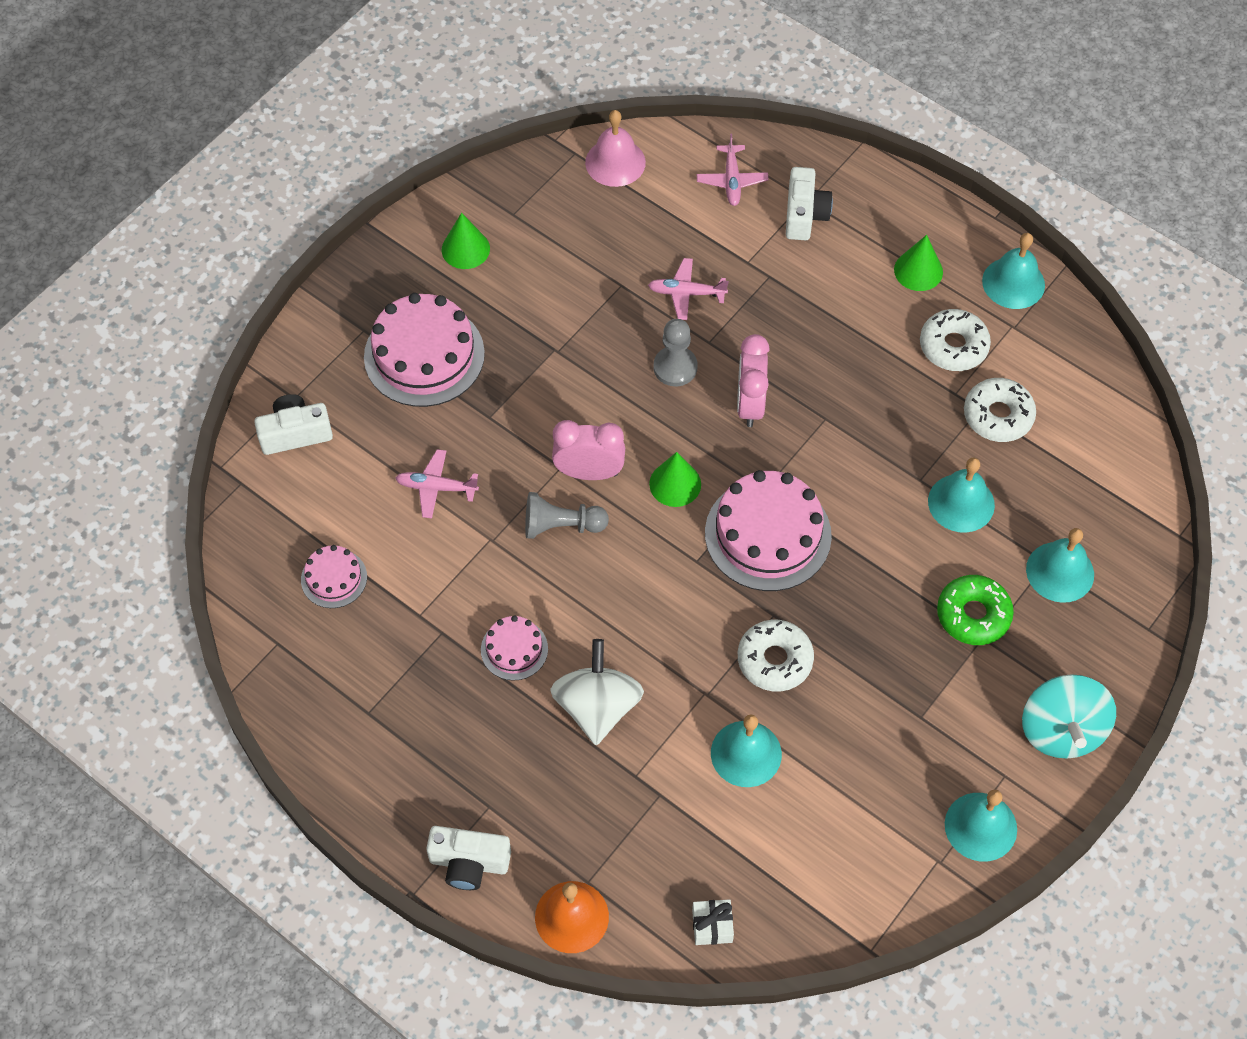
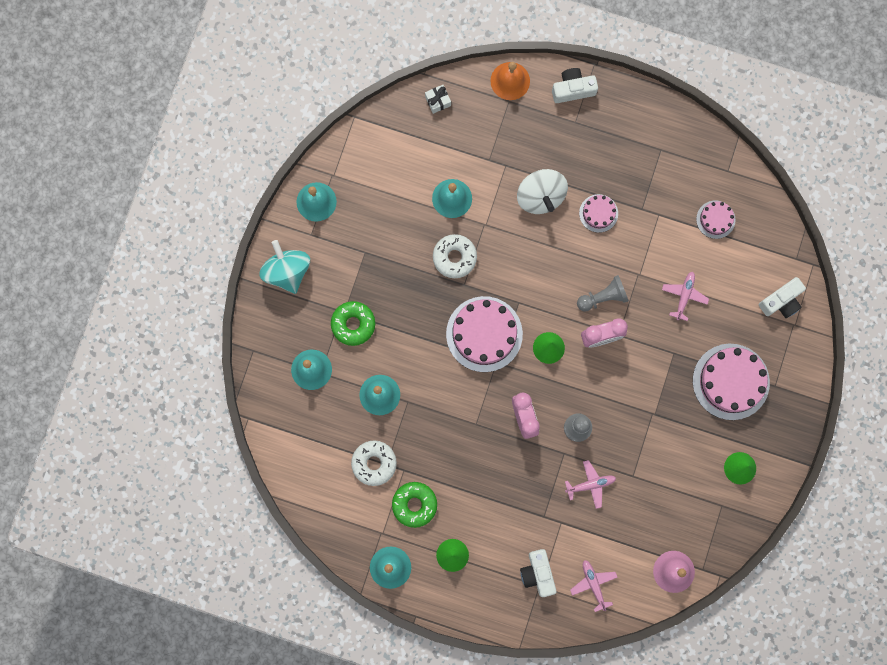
camera: 160 degrees right, 20 degrees up
(436, 487) = (684, 296): pink plane -> pink plane turned 60 degrees counterclockwise
(953, 346) = (414, 504): white donut -> green donut

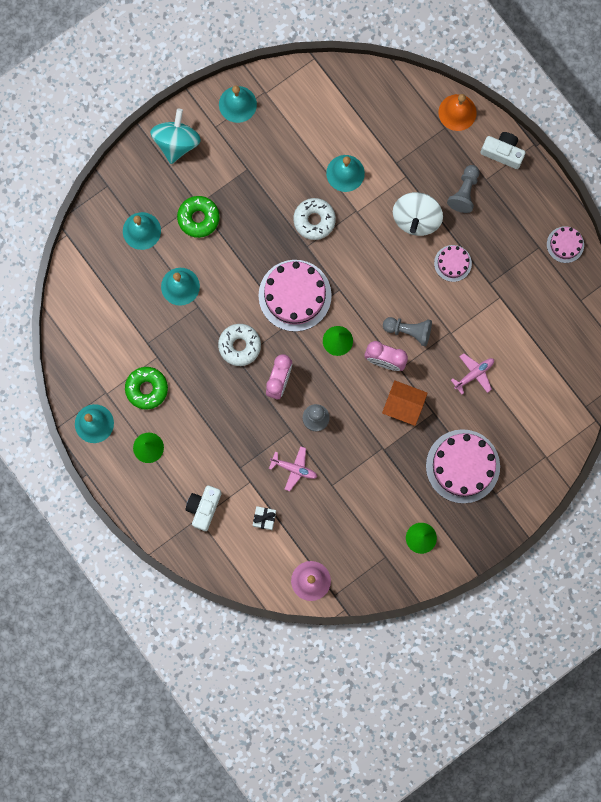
camera: 35 degrees right, 0 degrees up
(374, 463) = (138, 336): white donut -> white donut (239, 346)
(438, 101) = (388, 90): white gift -> white gift (264, 518)
(565, 145) = (464, 192): none -> grey pawn
(593, 584) = (241, 546): pink plane -> none
(644, 364) = (403, 405): none -> orange house
(715, 219) = (543, 331): pink cake -> pink cake (565, 244)
(781, 301) = (549, 431): white camera -> none

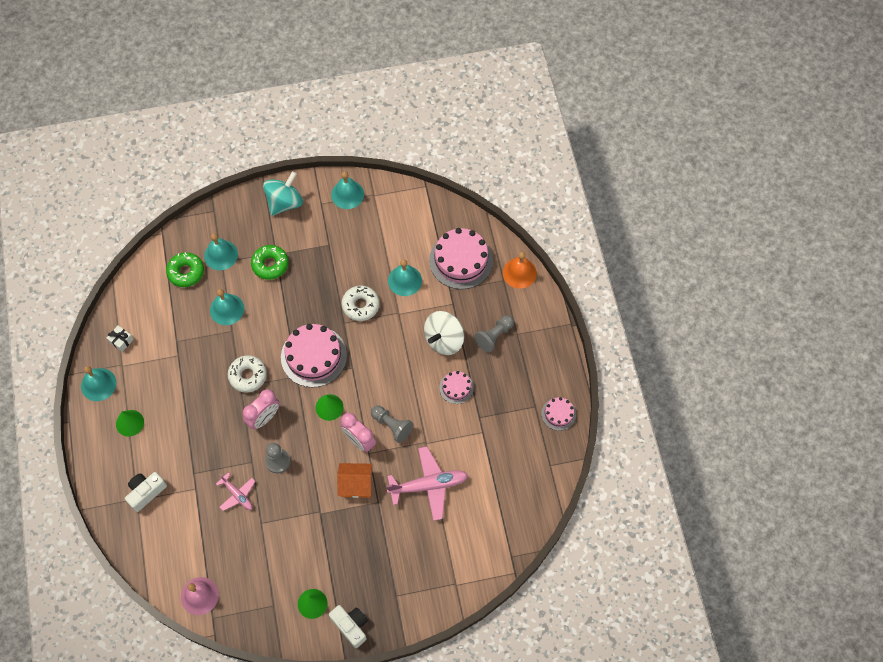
camera: 25 degrees right, 15 degrees down
(147, 389) = (155, 376): green donut -> green donut (186, 272)
(264, 518) = (190, 524): white gift -> white gift (121, 341)
(403, 405) = (356, 484): orange house -> orange house turned 45 degrees counterclockwise
(462, 466) = (379, 558): pink cake -> pink cake (461, 260)
(474, 374) = (428, 485): pink plane -> pink plane, size x1.76
(502, 152) = (541, 319): white camera -> white camera (351, 626)

